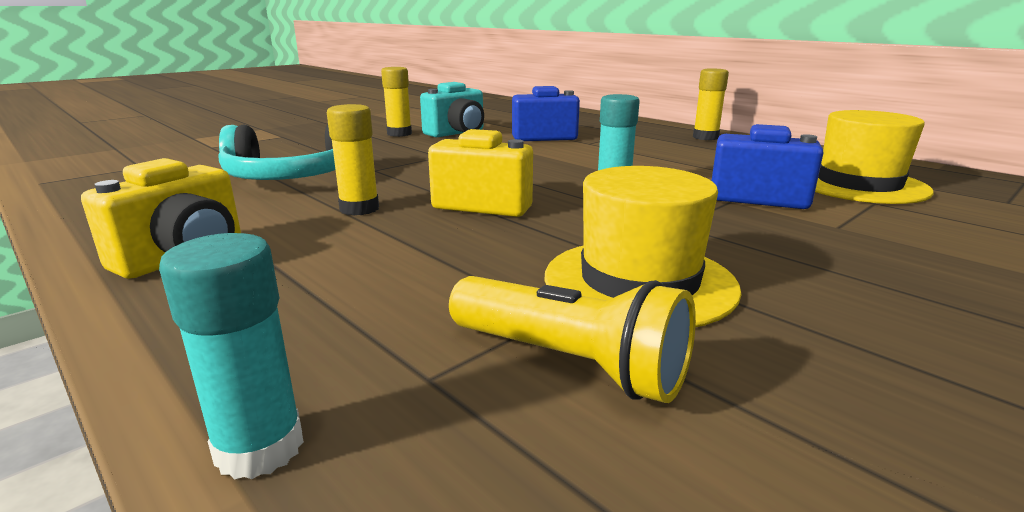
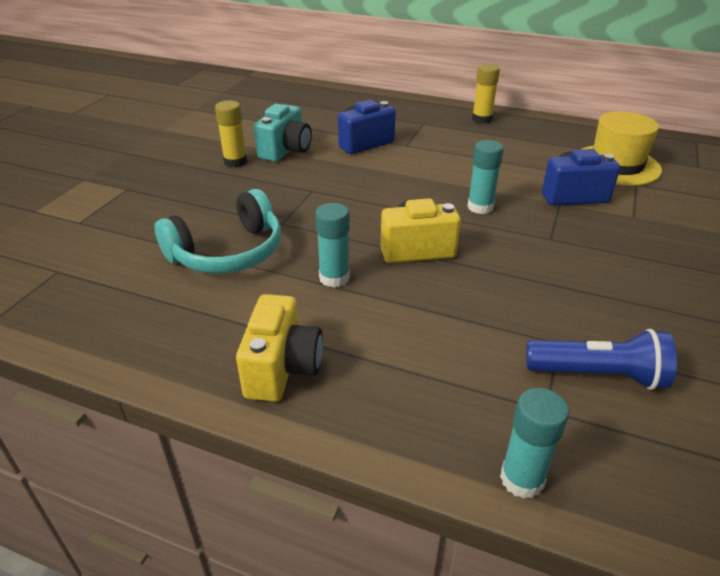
camera: 25 degrees left, 15 degrees up
(359, 209) = (334, 278): yellow glue stick -> turquoise glue stick
(570, 363) = (598, 375): yellow flashlight -> blue flashlight
(639, 282) = (576, 301): yellow hat -> none

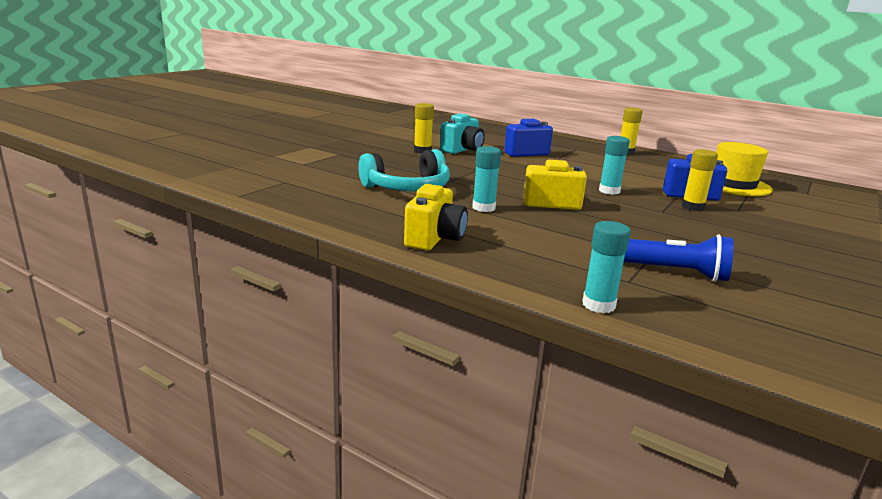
camera: 10 degrees right, 15 degrees down
(583, 222) = (692, 207): none -> yellow glue stick

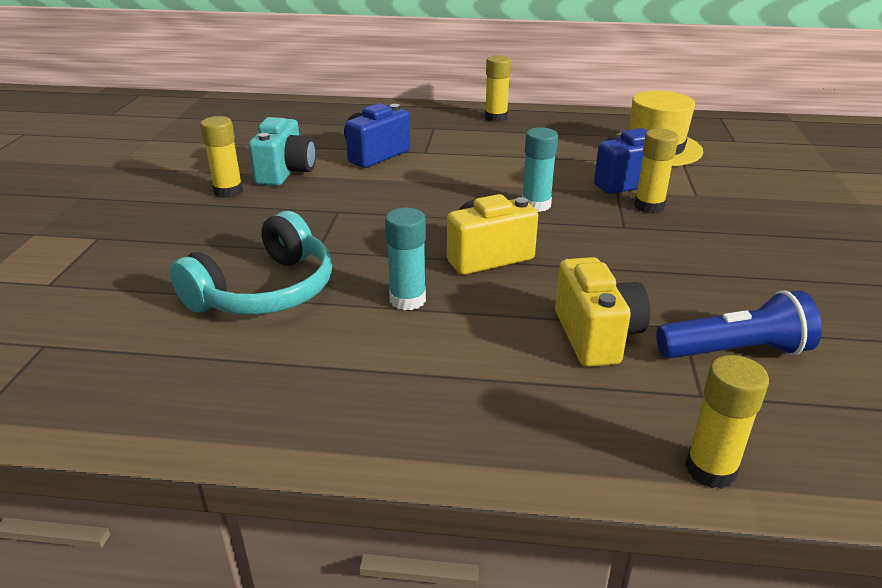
camera: 25 degrees left, 10 degrees up
(434, 239) = (391, 407): yellow camera -> yellow camera (596, 336)
(598, 305) = (710, 469): turquoise glue stick -> yellow glue stick

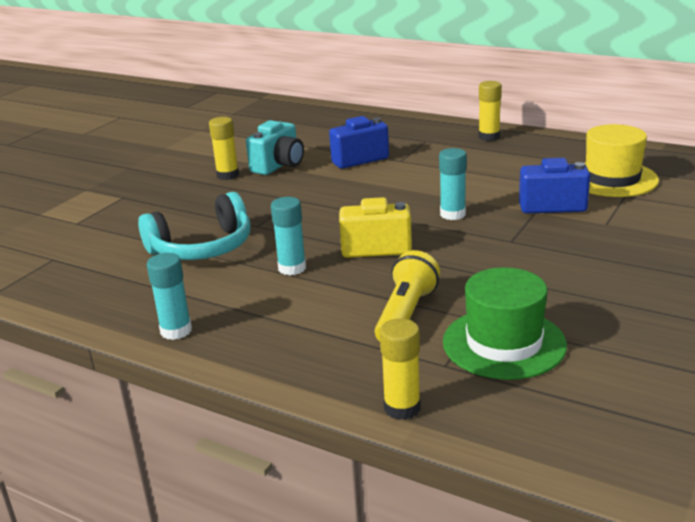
camera: 25 degrees right, 5 degrees down
(318, 423) = (176, 331): none -> turquoise glue stick
(596, 336) = (405, 314): yellow camera -> yellow flashlight
(649, 206) = (550, 228): yellow glue stick -> none
(735, 351) = (504, 343): blue flashlight -> green hat

